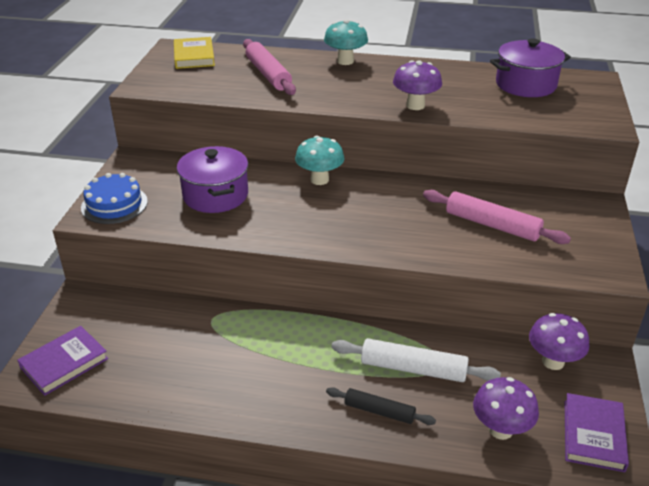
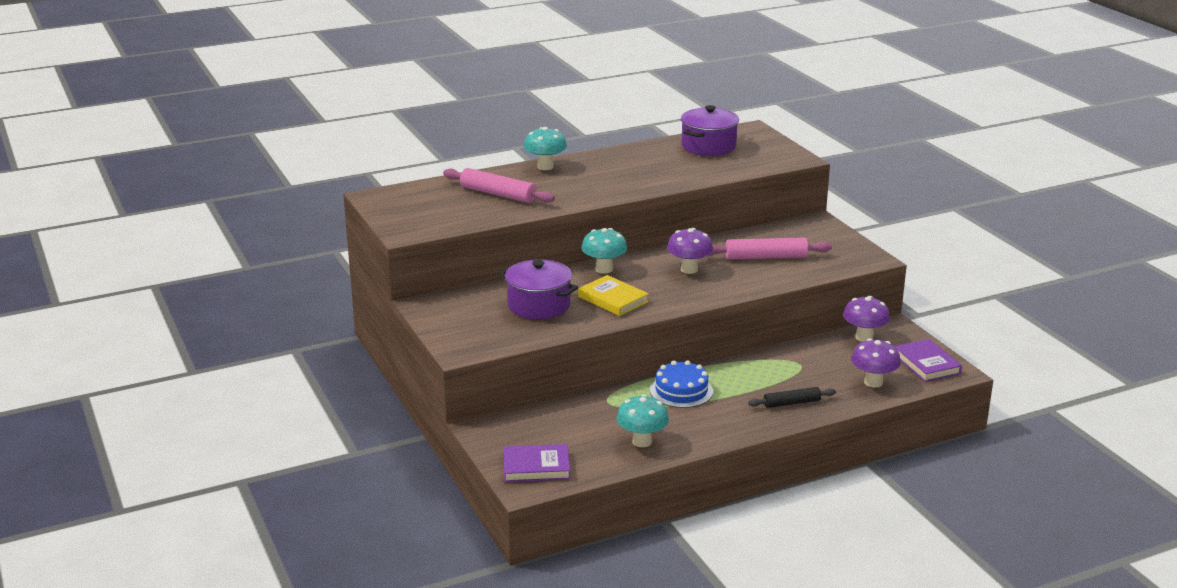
camera: 35 degrees left, 10 degrees down
(64, 363) = (536, 467): purple book -> purple book turned 75 degrees clockwise
(114, 204) = (466, 338): blue cake -> blue cake (681, 391)
(183, 382) = (642, 441): none -> turquoise mushroom
(194, 56) = (406, 198): yellow book -> yellow book (613, 299)
(413, 368) = (784, 374): white rolling pin -> none
(415, 105) = (650, 183): purple mushroom -> purple mushroom (689, 269)

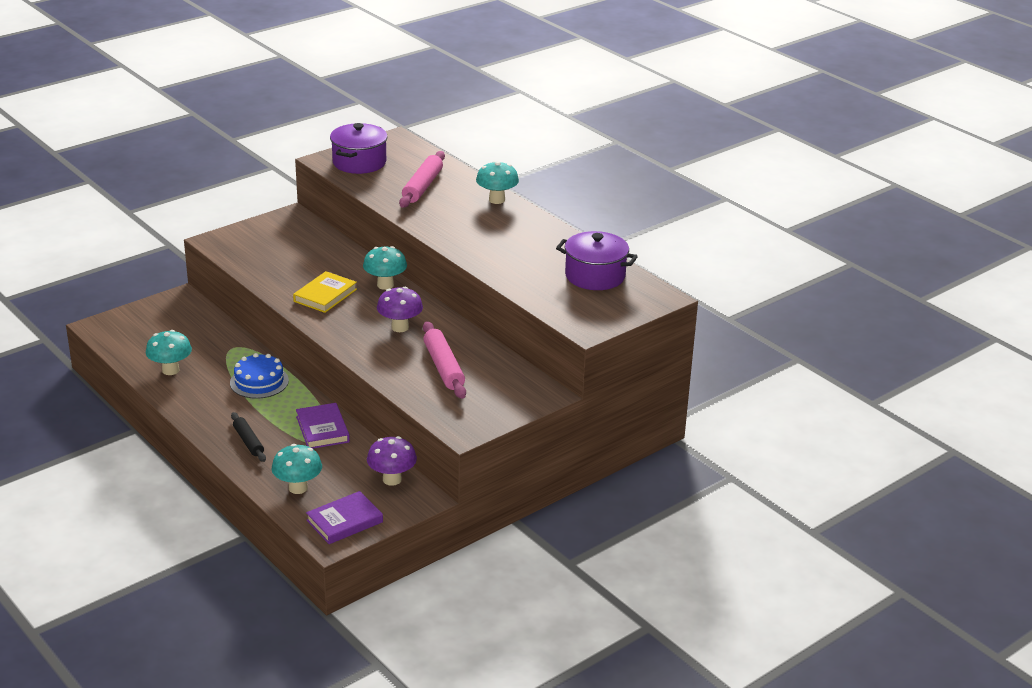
camera: 75 degrees right, 5 degrees up
(536, 467) = (127, 327): purple book -> purple book (322, 429)
(539, 305) = (304, 263): purple pot -> purple pot (359, 162)
(873, 382) = (298, 488): purple mushroom -> turquoise mushroom

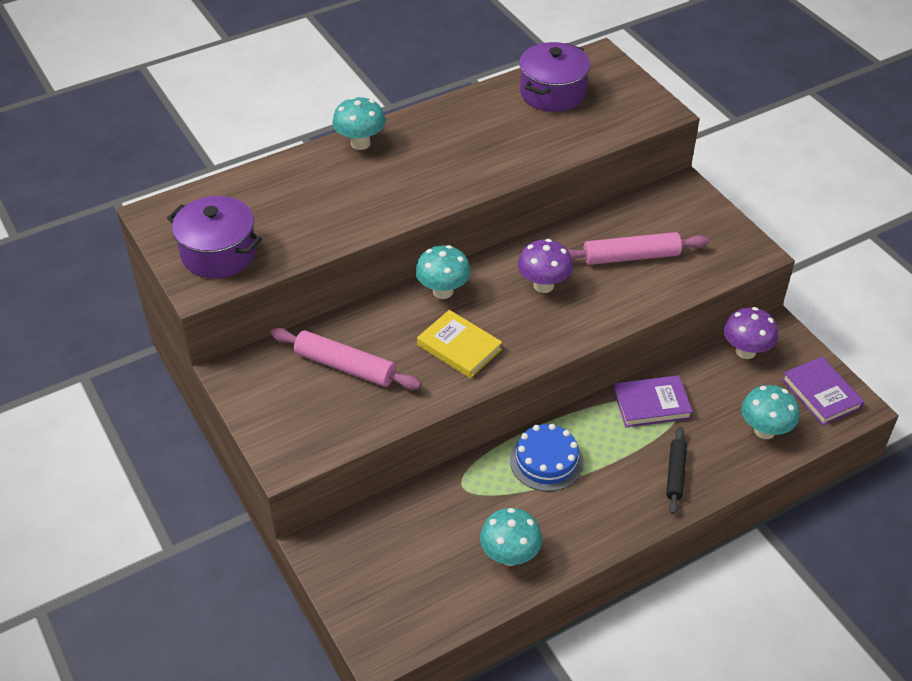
camera: 80 degrees left, 15 degrees up
(248, 442) = (675, 474): black rolling pin -> black rolling pin turned 60 degrees counterclockwise
(423, 186) = (308, 200): pink rolling pin -> pink rolling pin (345, 366)

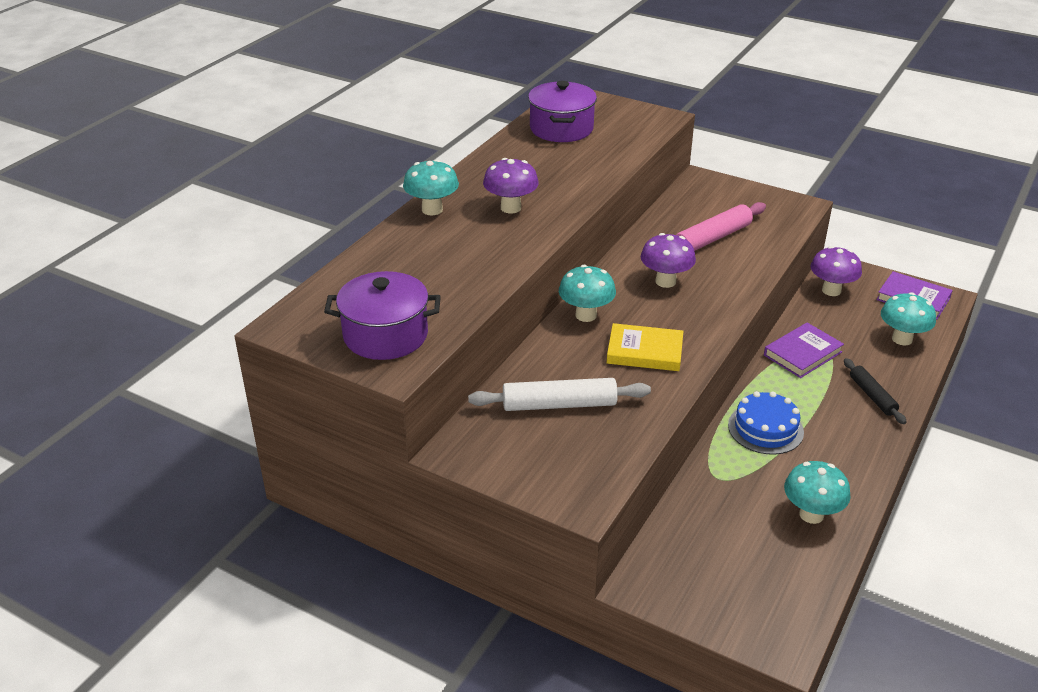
camera: 30 degrees left, 10 degrees down
(345, 366) = (559, 404): pink rolling pin -> white rolling pin
(426, 165) = (511, 208): none -> purple mushroom

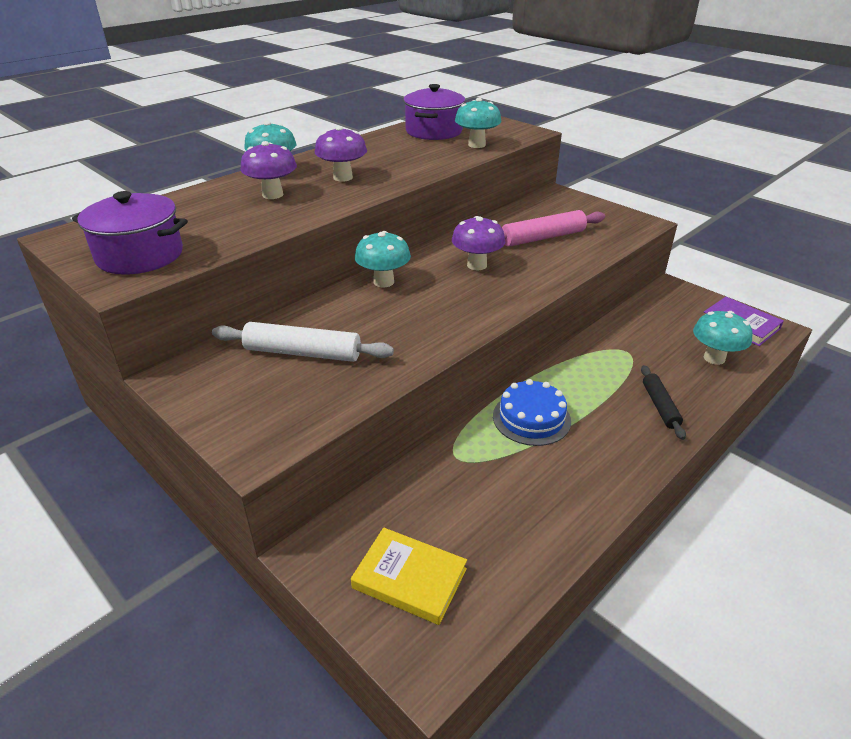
camera: 15 degrees right, 0 degrees up
(644, 351) = (418, 319): yellow book -> yellow book (409, 578)
(802, 353) = (603, 356): purple book -> none
(811, 514) = (538, 516): turquoise mushroom -> turquoise mushroom (476, 145)
(831, 290) = (658, 306): purple mushroom -> purple mushroom (272, 195)

